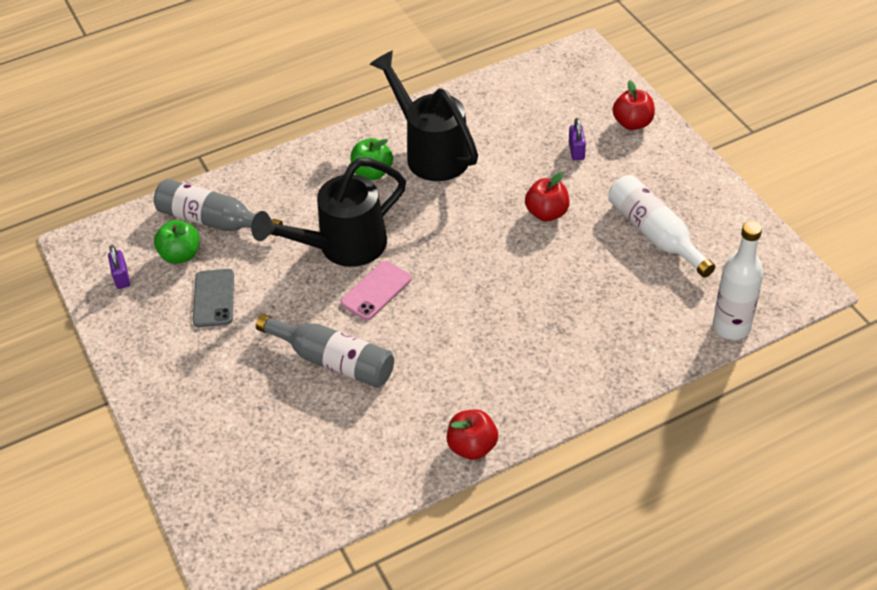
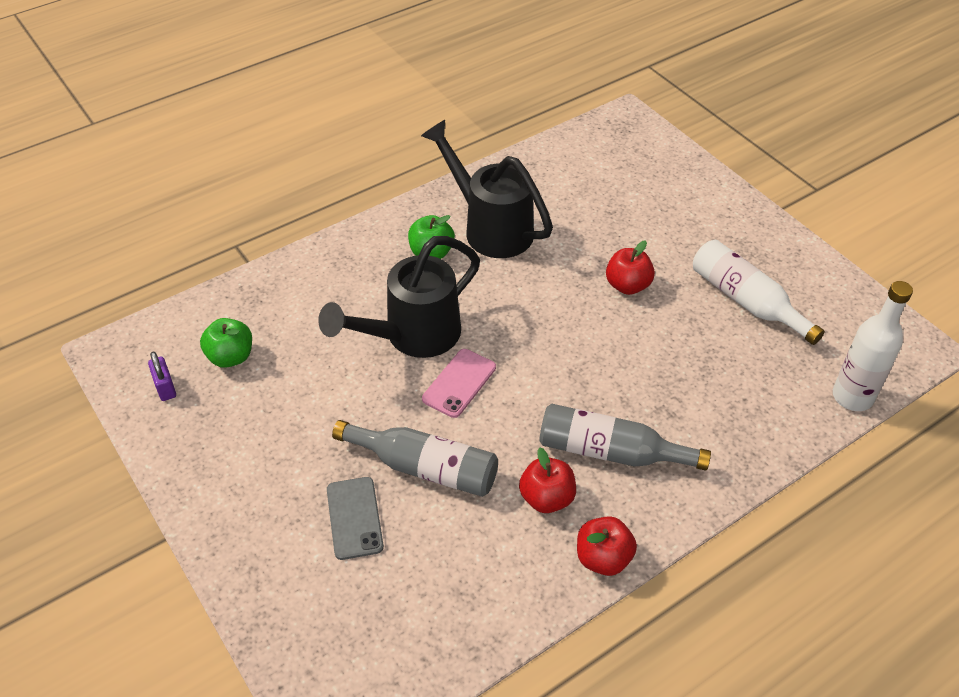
camera: 10 degrees left, 0 degrees up
(213, 221) = (263, 316): grey bottle -> grey bottle (610, 451)
(214, 298) = (276, 404): grey phone -> grey phone (354, 518)
(576, 151) = (643, 218): purple padlock -> none
(632, 123) = (694, 187): red apple -> red apple (547, 498)

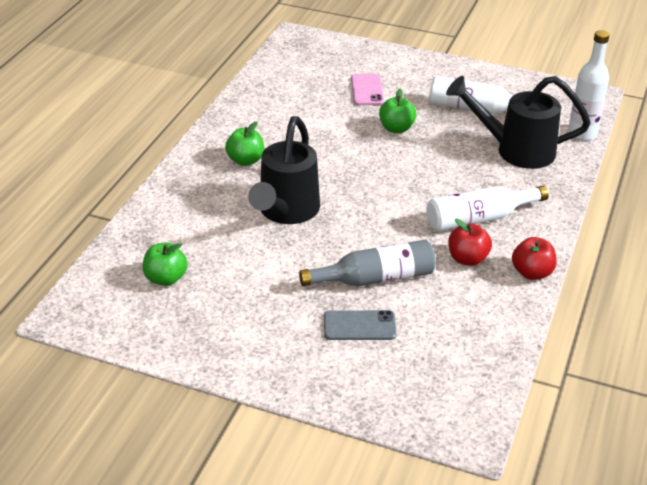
camera: 35 degrees left, 10 degrees down
(165, 387) = (135, 318): purple padlock -> none
(354, 518) = (359, 326): grey phone -> grey phone turned 45 degrees counterclockwise
(459, 383) = (346, 224): pink phone -> pink phone (367, 90)
(490, 227) = (270, 130): black watering can -> black watering can (515, 150)
(610, 451) = (479, 218): grey bottle -> white bottle
(627, 285) = (396, 128): red apple -> green apple

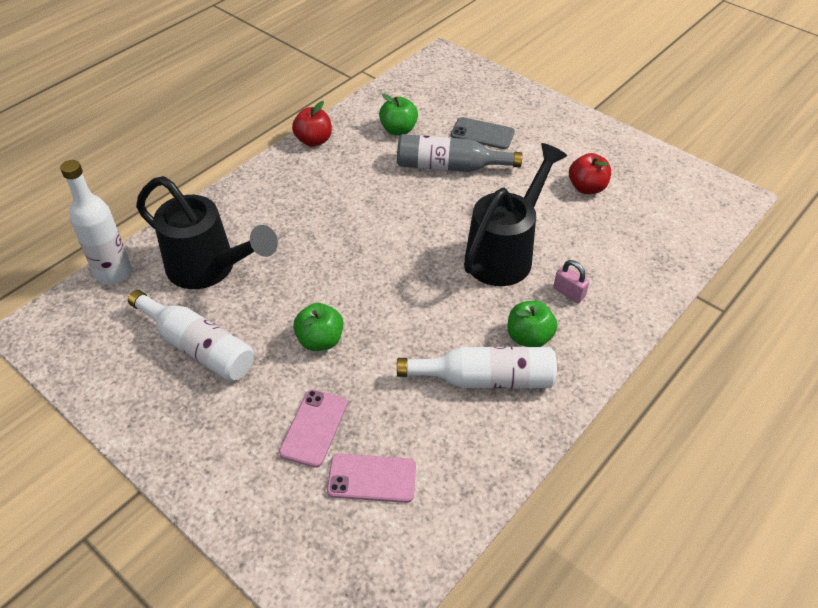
camera: 160 degrees left, 10 degrees up
(166, 278) = (640, 210): green apple -> green apple (398, 130)
(222, 195) = (569, 292): none -> pink padlock
(317, 79) = (372, 478): none -> pink phone
(467, 259) = (358, 164): red apple -> red apple (587, 187)
(479, 218) = (317, 199): white bottle -> white bottle (485, 379)

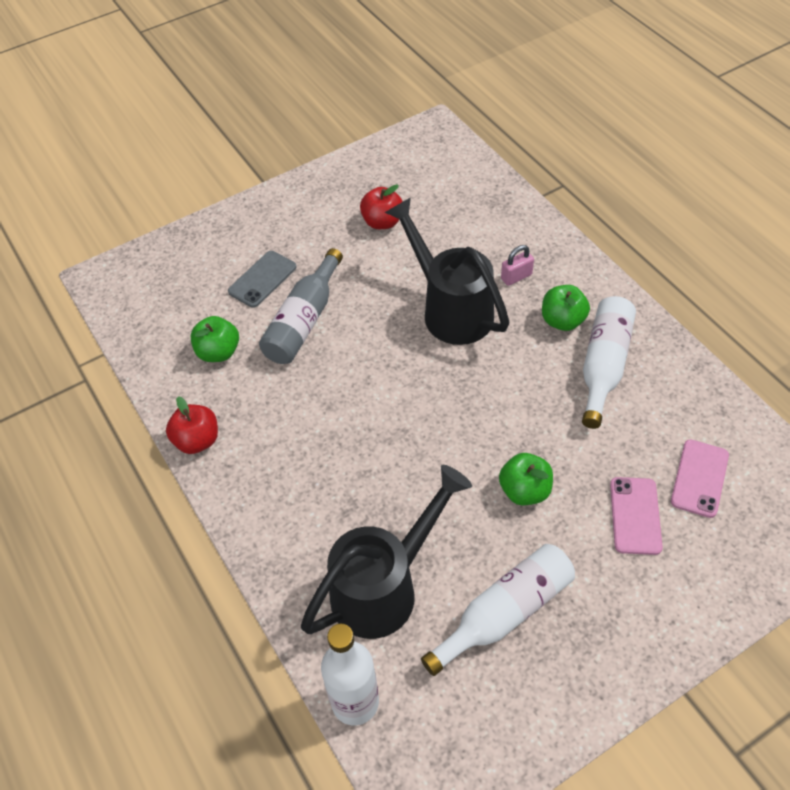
camera: 70 degrees left, 5 degrees up
(314, 428) = (635, 515): pink phone -> pink phone turned 60 degrees clockwise

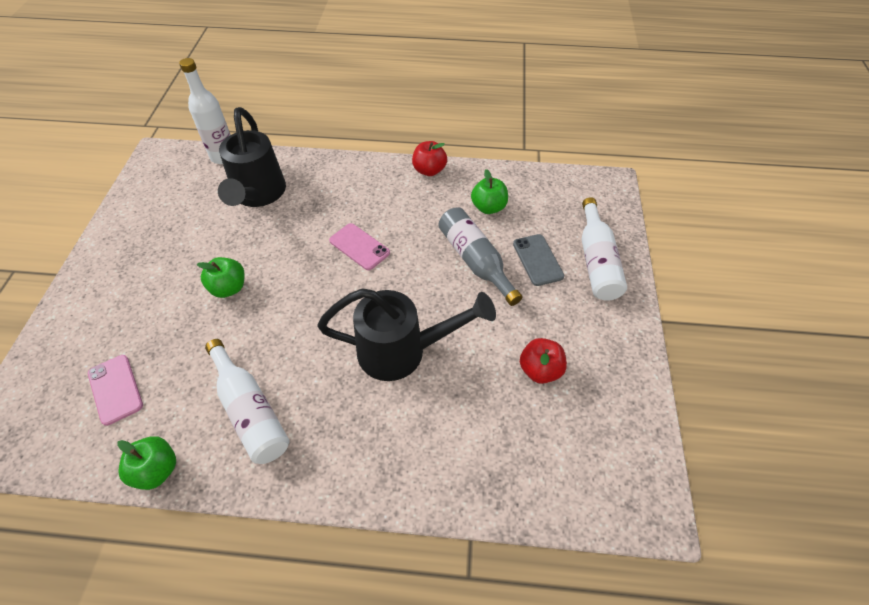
camera: 125 degrees right, 0 degrees up
(505, 612) = (185, 231): white bottle -> white bottle (596, 261)
(516, 277) = (390, 423): pink padlock -> none
(562, 321) = (315, 419): green apple -> green apple (157, 470)
(635, 515) = (146, 330): pink phone -> pink phone (359, 247)

